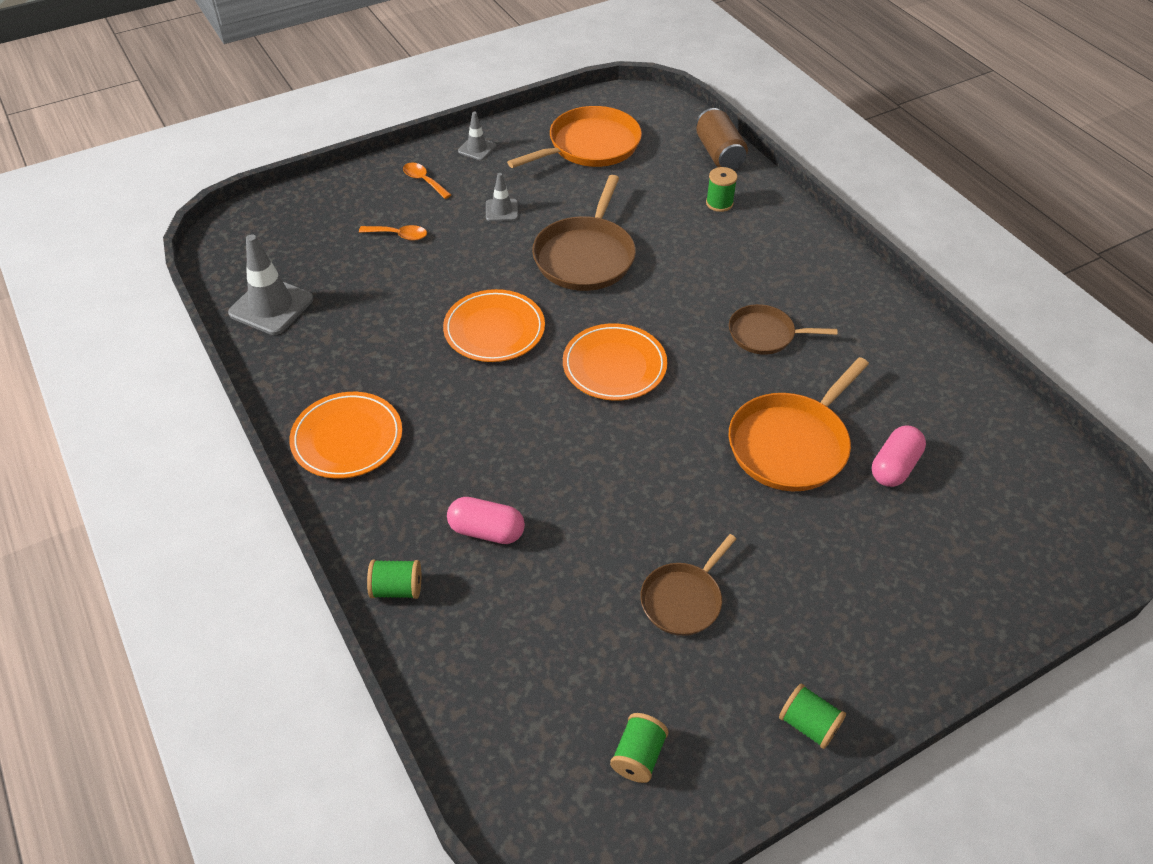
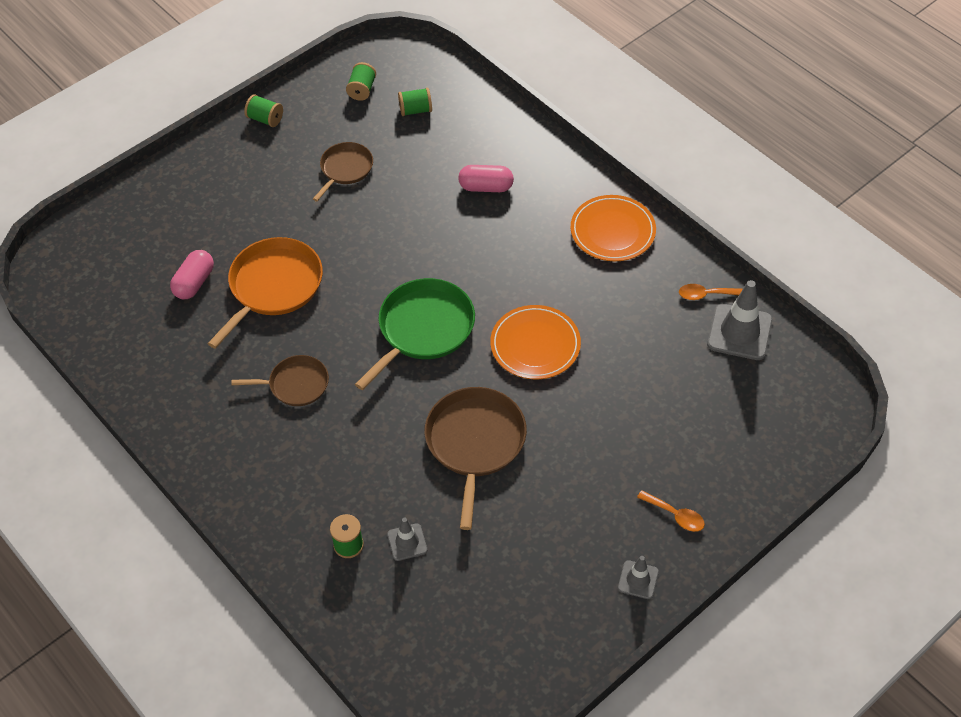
camera: 170 degrees right, 5 degrees up
(397, 589) = (531, 144): green spool -> green spool (415, 110)
(399, 235) = (666, 434): orange spoon -> orange spoon (705, 295)
(501, 210) = (577, 488): grey traffic cone -> grey traffic cone (407, 542)
(590, 146) = (509, 612): orange pan -> none
(614, 366) = (423, 329): orange plate -> green pan
(719, 154) = (354, 629): brown can -> none

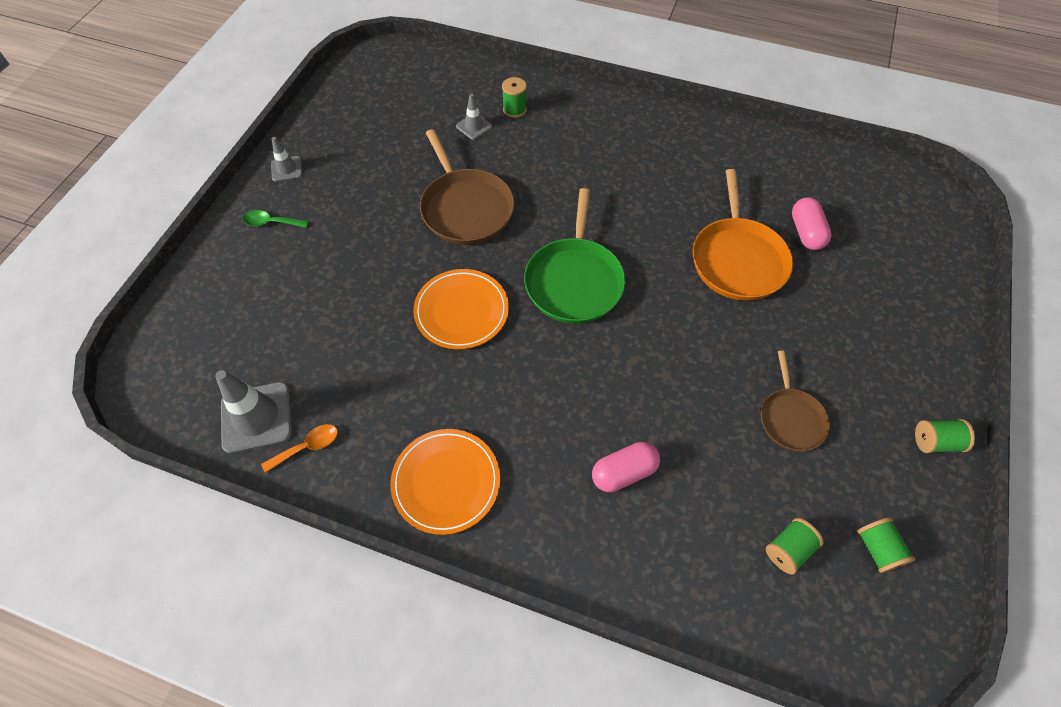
camera: 150 degrees right, 5 degrees up
(295, 384) = (643, 191): brown pan -> none
(675, 515) = (271, 222): orange spoon -> green spoon

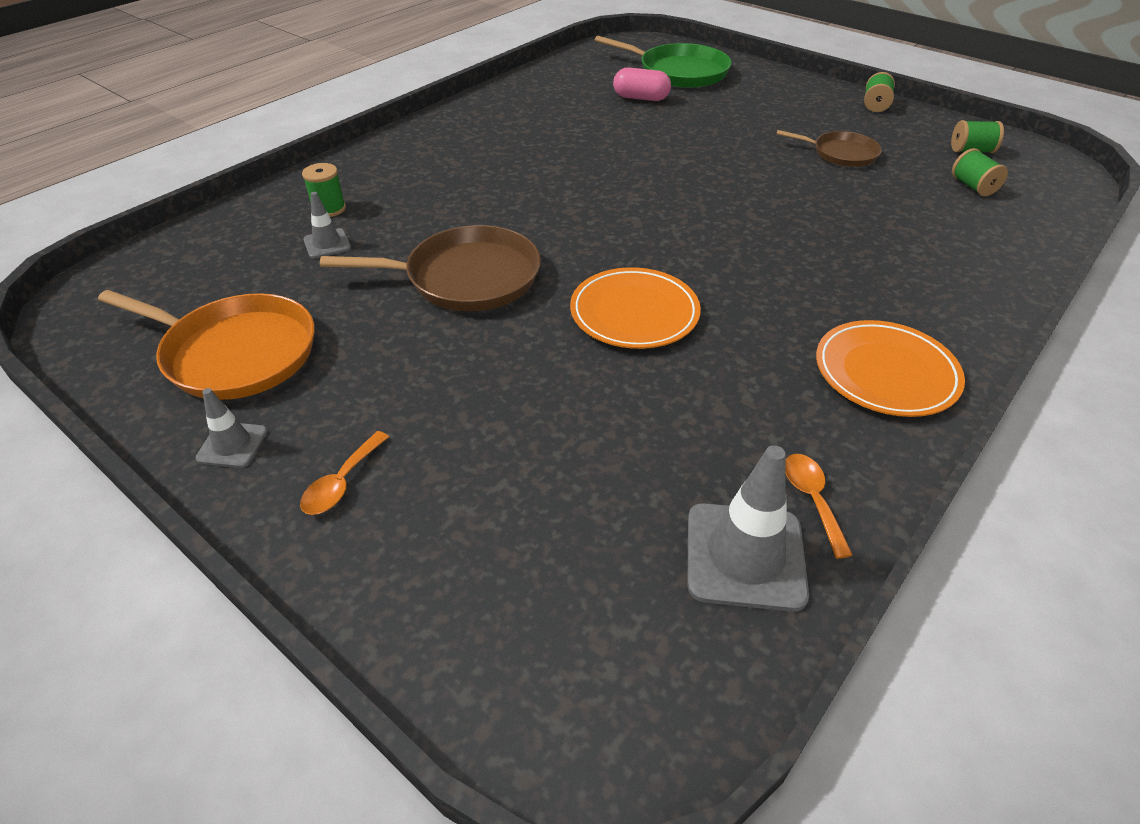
camera: 70 degrees left, 15 degrees down
(271, 222) = (342, 483): green spoon -> orange spoon
(574, 281) = (630, 225): green pan -> green pan (679, 72)
(624, 472) = (886, 249): pink capsule -> none
(737, 259) = (653, 134): orange pan -> orange pan (235, 353)

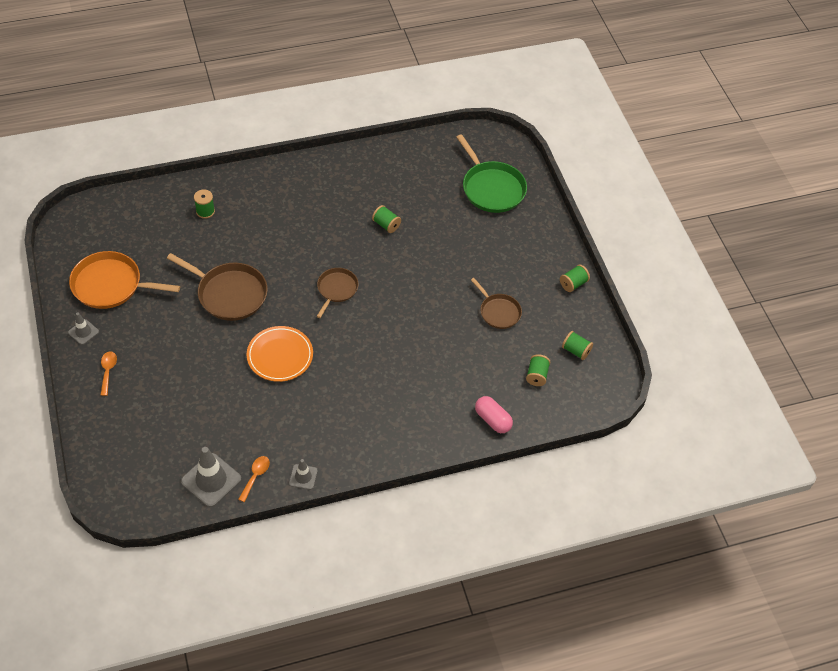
camera: 30 degrees right, 10 degrees up
(235, 353) = (111, 285): orange pan -> orange pan turned 135 degrees clockwise
(327, 244) = (187, 237): grey traffic cone -> grey traffic cone (303, 477)
(342, 483) = (108, 371): orange spoon -> orange spoon turned 120 degrees clockwise
(602, 135) = (386, 225): none -> green spool
(620, 211) = (336, 289): none -> brown pan
(641, 98) = (441, 202): pink capsule -> pink capsule (492, 420)
(885, 373) = (347, 447): orange plate -> none

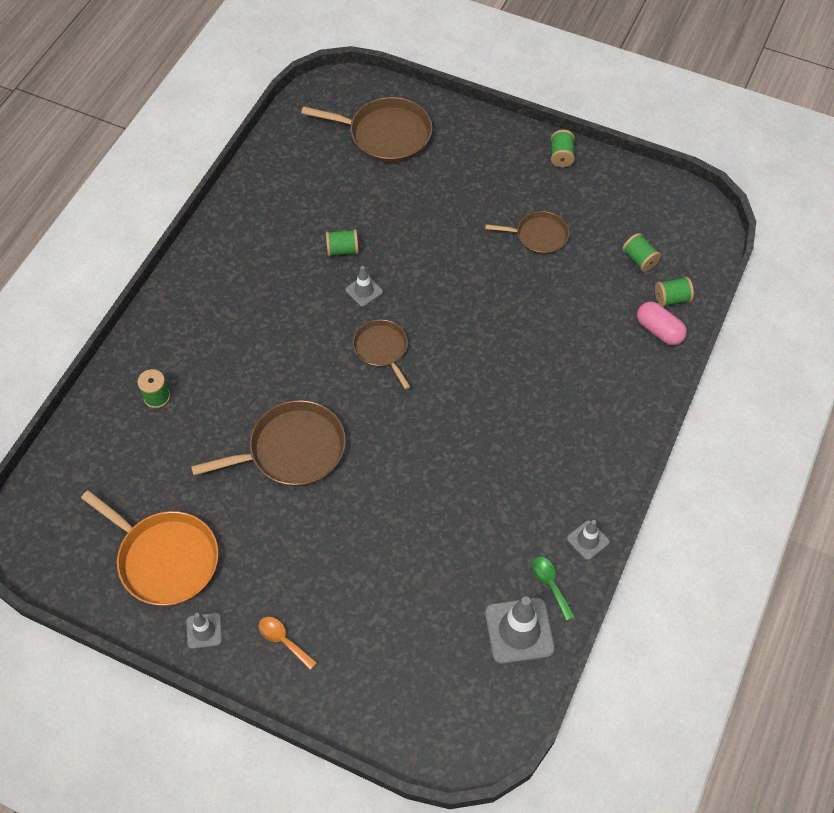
camera: 45 degrees left, 5 degrees up
(111, 285) = (165, 559): orange pan -> orange pan turned 105 degrees counterclockwise
(255, 476) = (550, 584): orange spoon -> green spoon
(280, 356) = (418, 458): orange plate -> none
(368, 254) = (364, 291): none -> grey traffic cone
(491, 188) = (385, 134): green pan -> brown pan
(492, 420) = (659, 330): pink capsule -> pink capsule turned 45 degrees clockwise
(576, 351) = (639, 210): green spool -> green spool (671, 299)

